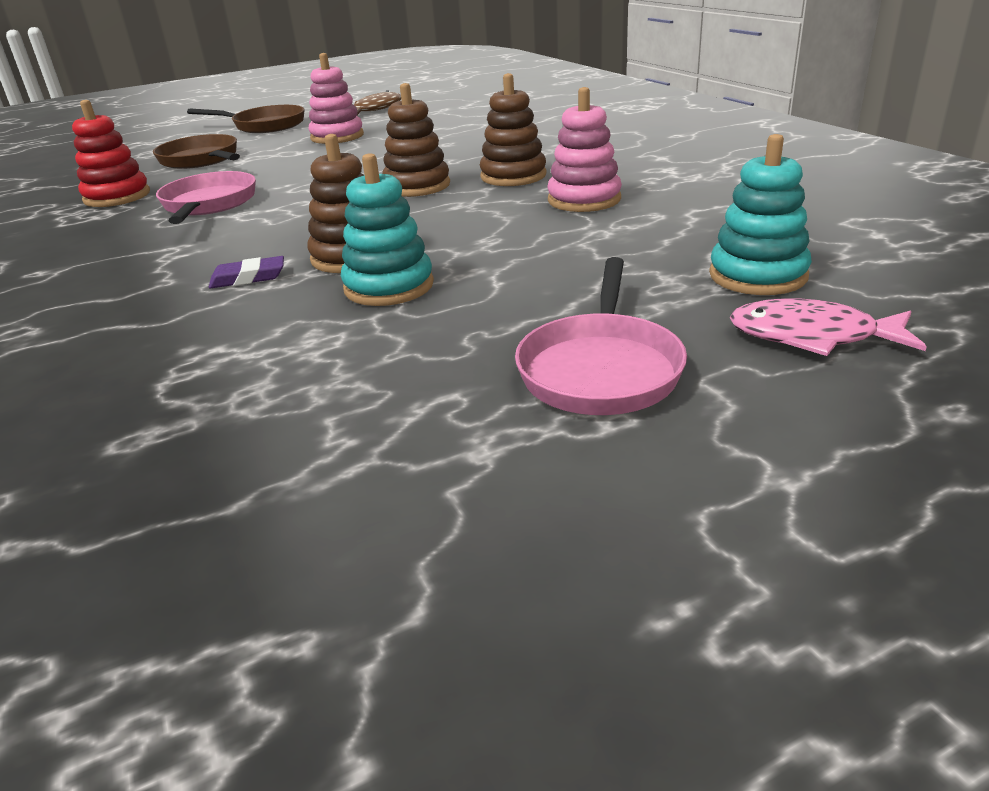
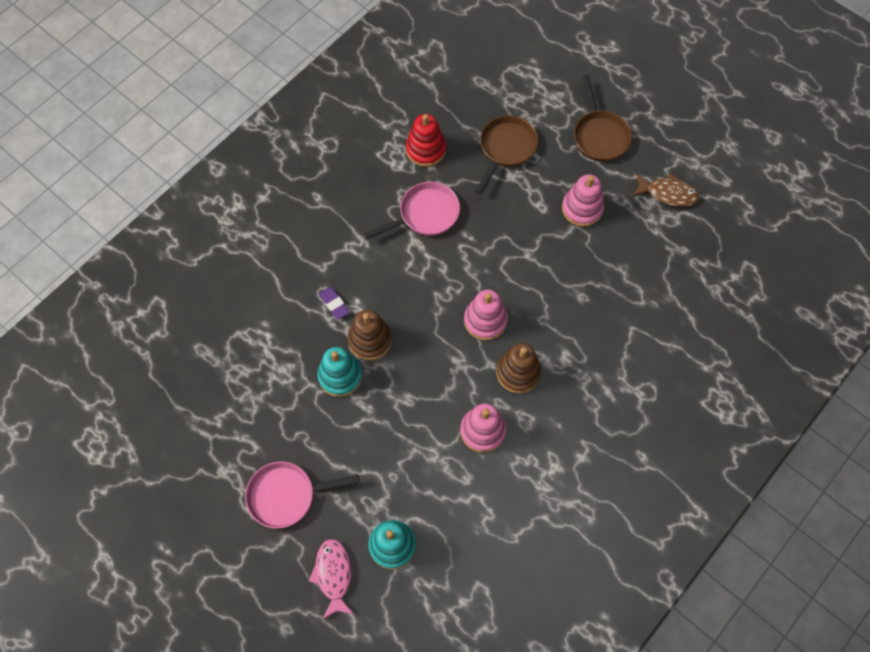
camera: 65 degrees right, 35 degrees up
(417, 186) = (485, 320): brown stacking toy -> pink stacking toy

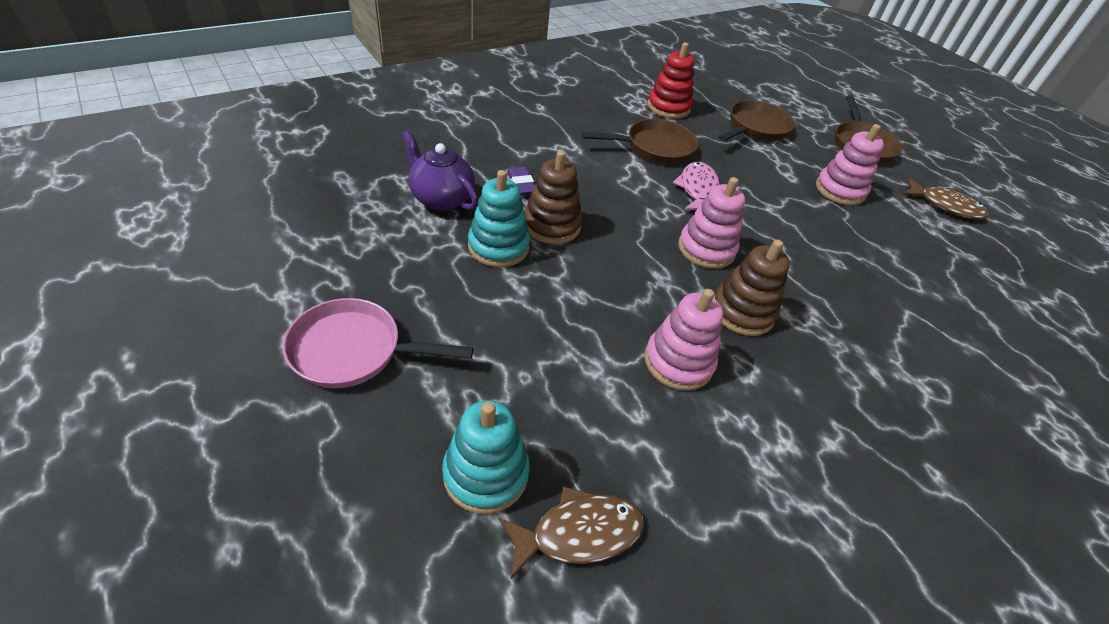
camera: 10 degrees right, 20 degrees down
(282, 344) = (441, 199): none -> purple teapot
(333, 575) = (365, 487): pink fish -> pink fish (697, 190)
(425, 214) = (654, 148): pink pan -> brown pan
(450, 561) = (578, 533): none -> brown fish

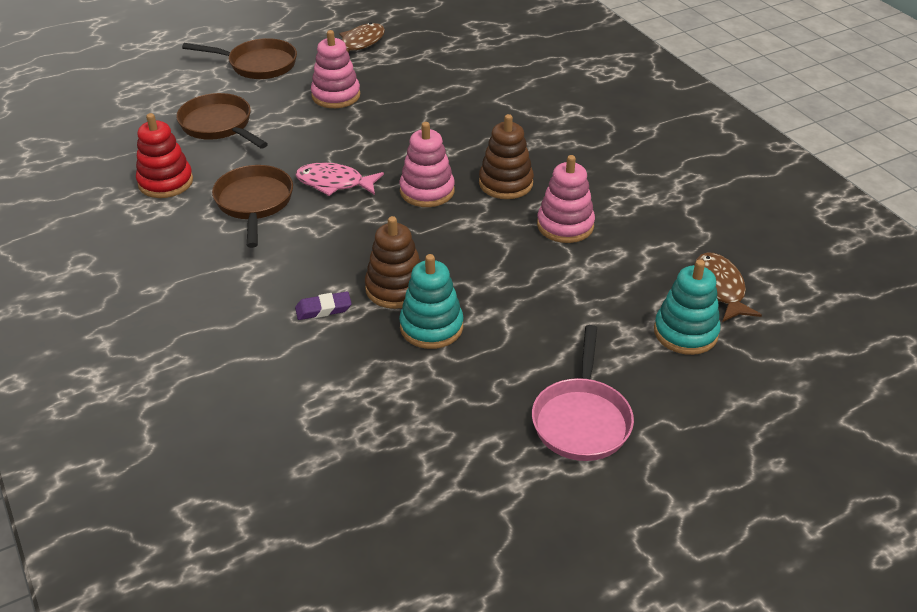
camera: 80 degrees left, 5 degrees down
(441, 199) = (350, 373): purple teapot -> none

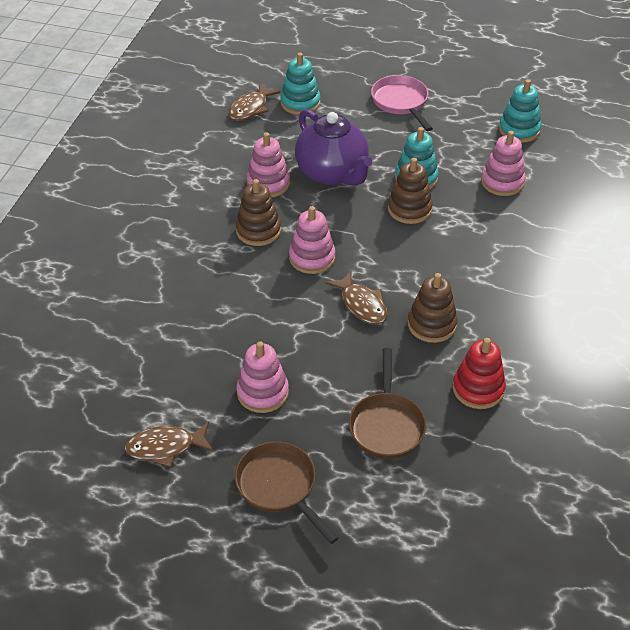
camera: 135 degrees left, 5 degrees up
(254, 203) = (431, 324): brown pan -> brown stacking toy
(323, 309) = (462, 223): purple eraser -> none
(328, 388) = (502, 182): none -> pink stacking toy
(334, 183) = (362, 304): pink fish -> brown fish
(384, 488) = (519, 130): none -> turquoise stacking toy
(523, 275) = (332, 173): none -> purple teapot
(581, 420) = (401, 102): pink pan -> pink pan turned 75 degrees counterclockwise

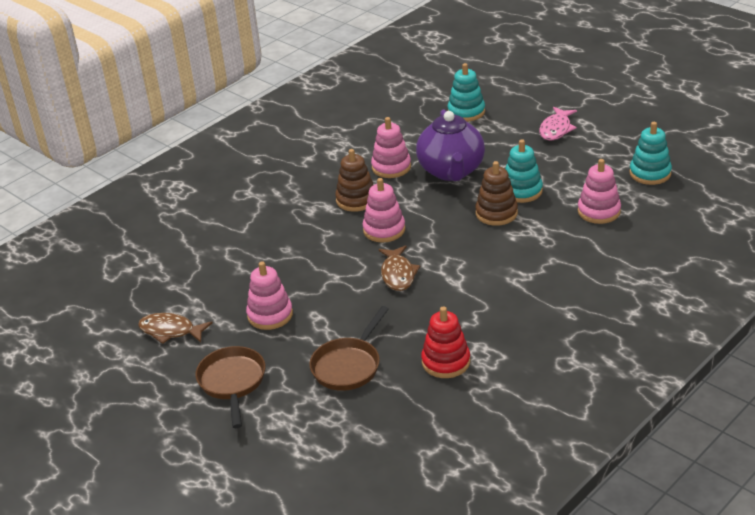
camera: 30 degrees right, 10 degrees down
(250, 108) = (420, 108): brown fish -> none
(401, 102) = (556, 129): pink pan -> pink fish
(431, 324) = (445, 304): brown stacking toy -> none

